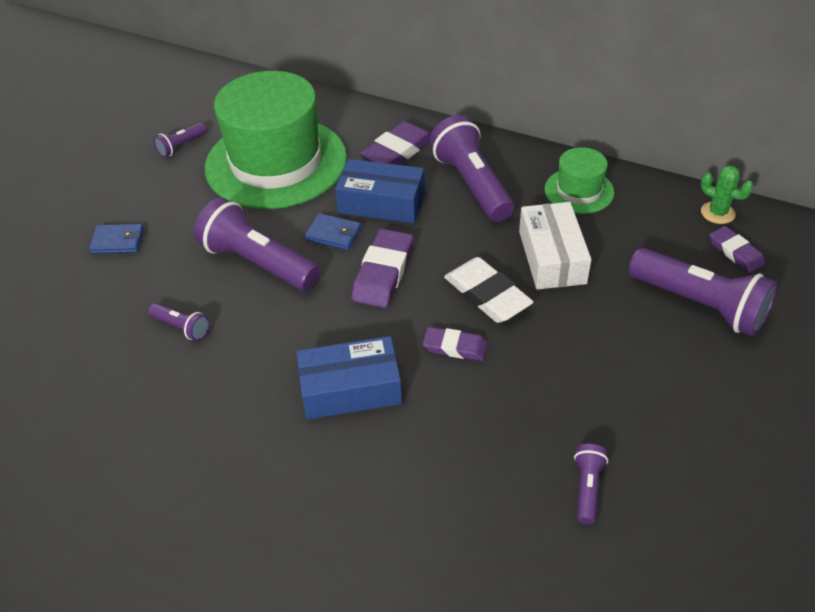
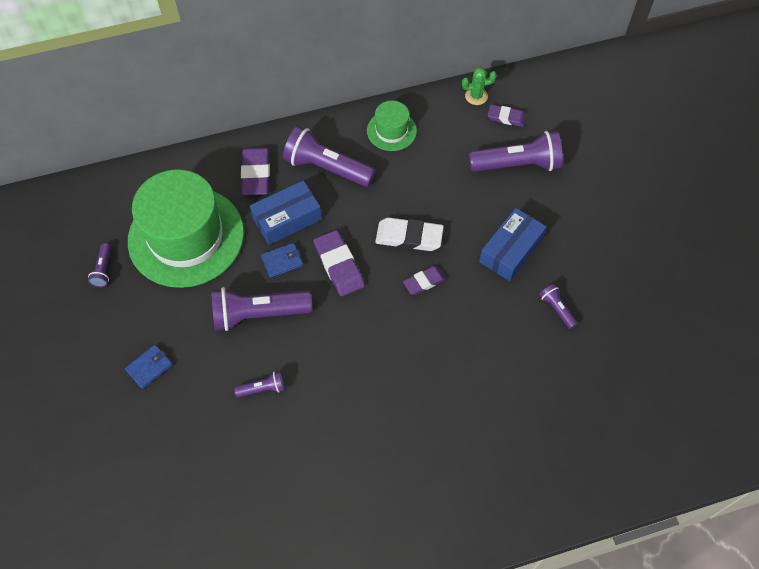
camera: 45 degrees left, 15 degrees up
(350, 389) = (397, 348): blue box -> blue box (511, 250)
(552, 257) = (419, 187): white box -> none

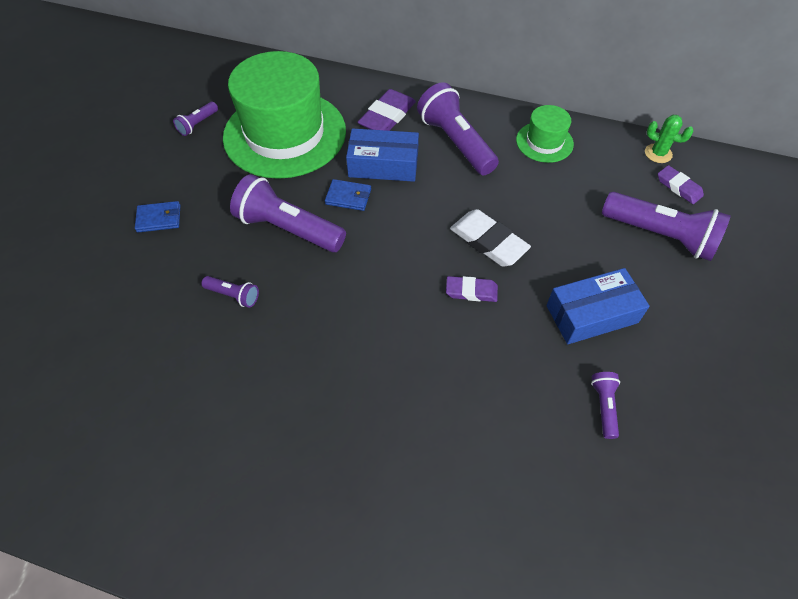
camera: 35 degrees right, 5 degrees down
(339, 265) = (397, 229): purple eraser -> none

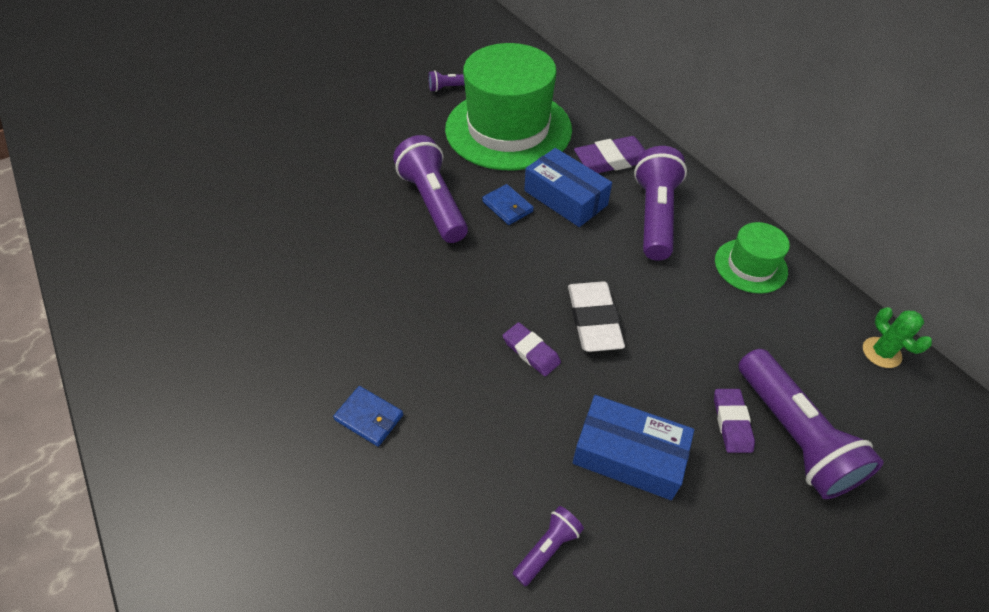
camera: 40 degrees right, 5 degrees down
(159, 218) = (352, 141): blue wallet -> blue wallet (369, 417)
(233, 295) = (342, 227): purple flashlight -> none
(678, 187) = (872, 402): purple eraser -> purple eraser (731, 422)

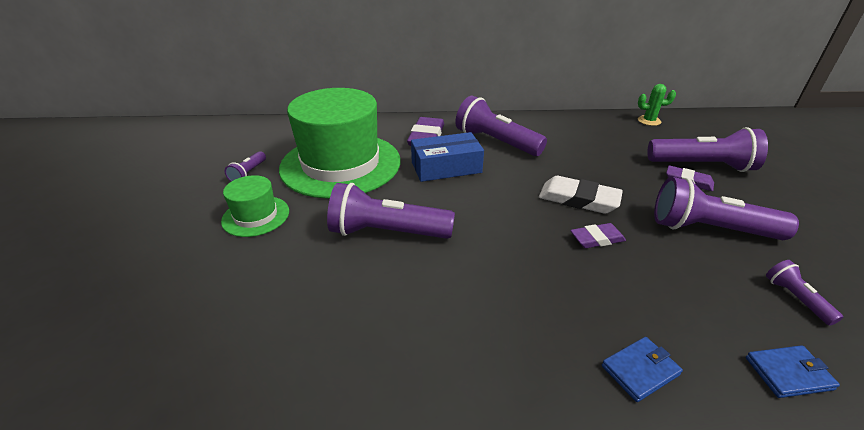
camera: 60 degrees left, 15 degrees down
(507, 206) = (430, 195): blue wallet -> blue wallet (788, 373)
(628, 455) = (709, 229): blue box -> purple flashlight
(750, 266) = (563, 129): green hat -> green hat (256, 216)

